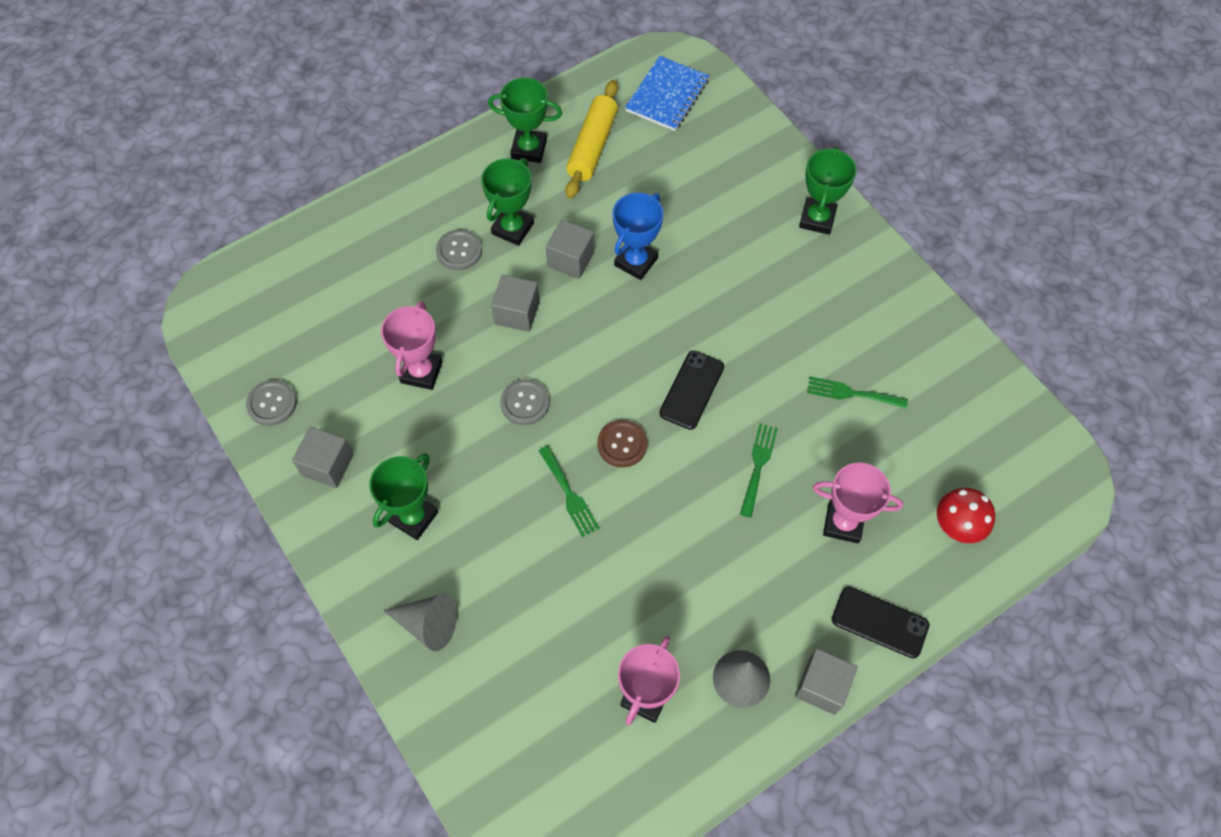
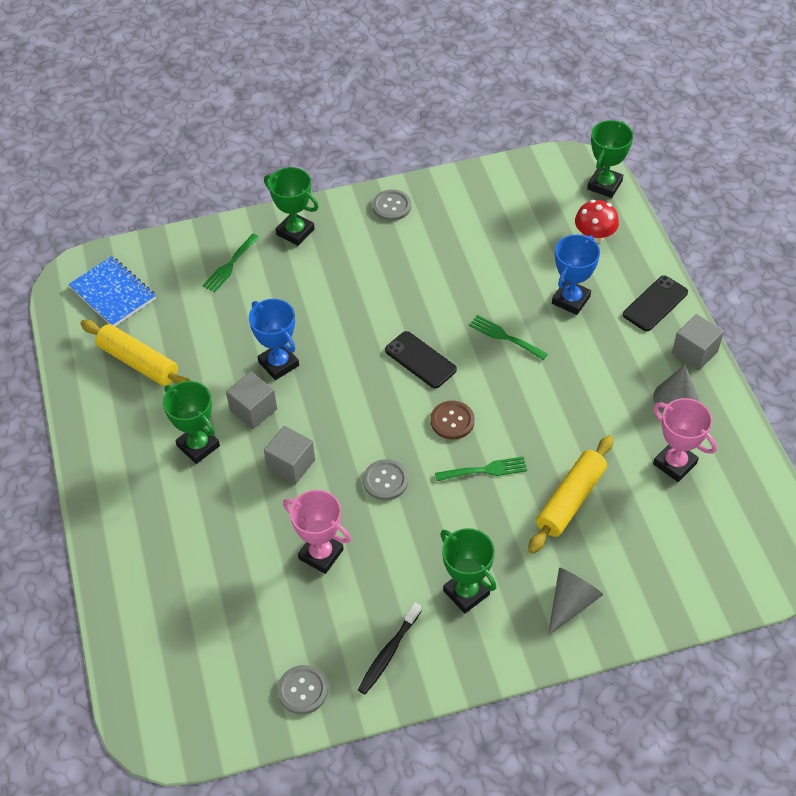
camera: 70 degrees left, 10 degrees down
(328, 465) = (388, 653): grey cube -> black toothbrush
(459, 251) = (202, 494): grey button -> grey button (391, 206)
(529, 149) = (115, 411): green trophy -> green trophy (604, 185)
(558, 592) = (570, 500): none -> yellow rolling pin
(843, 523) = (571, 300): pink trophy -> blue trophy
(851, 393) = (464, 261): green fork -> green fork (230, 265)

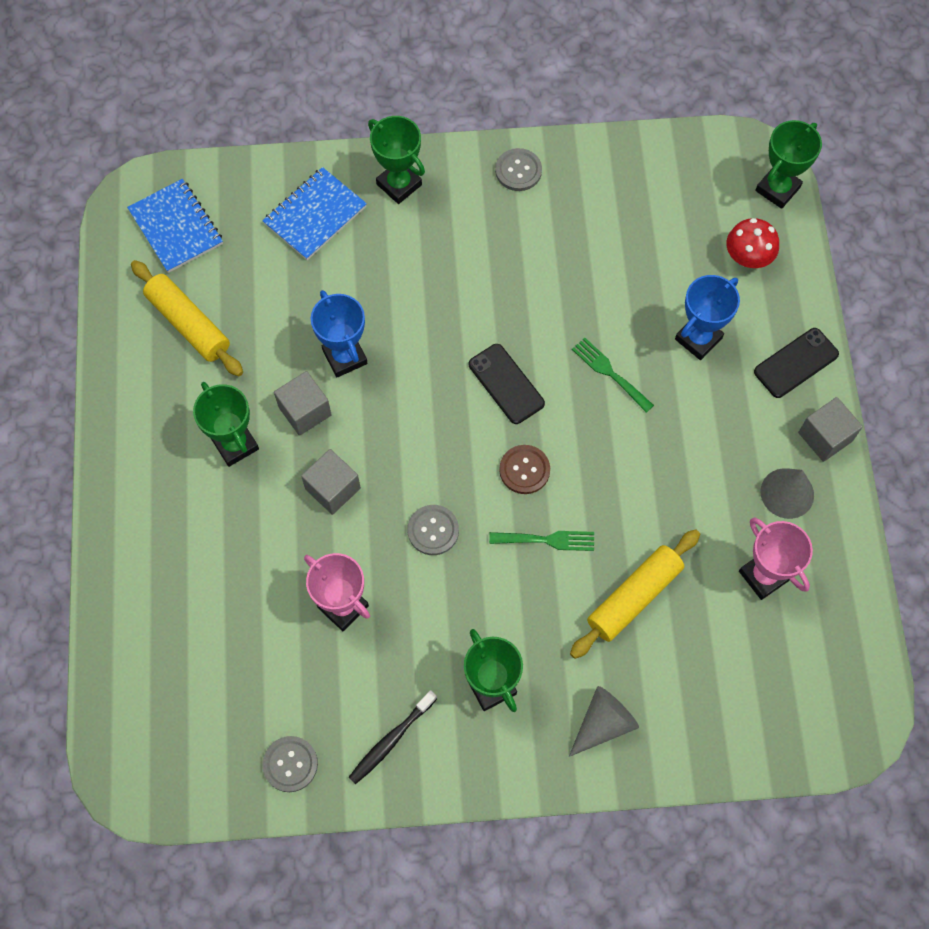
camera: 10 degrees right, 15 degrees up
(230, 265) = (315, 215): green fork -> blue notebook

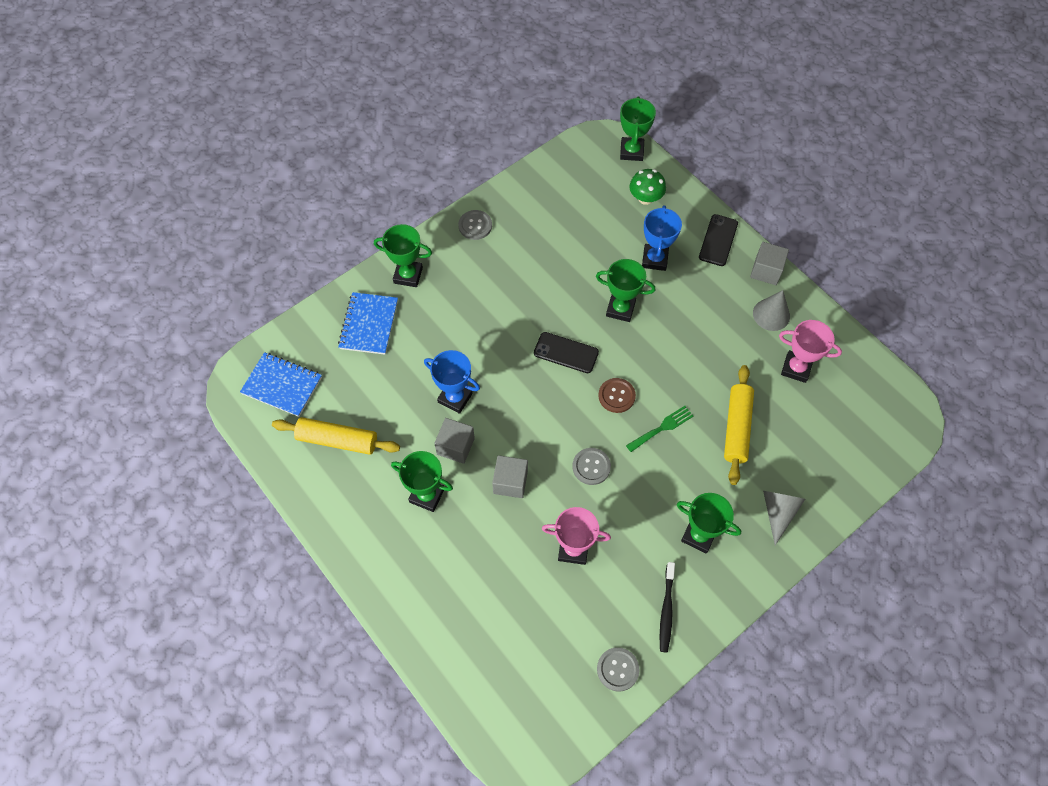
camera: 35 degrees left, 5 degrees down
(609, 372) = (620, 309): green fork -> green trophy
(747, 257) = (645, 198): red mushroom -> green mushroom

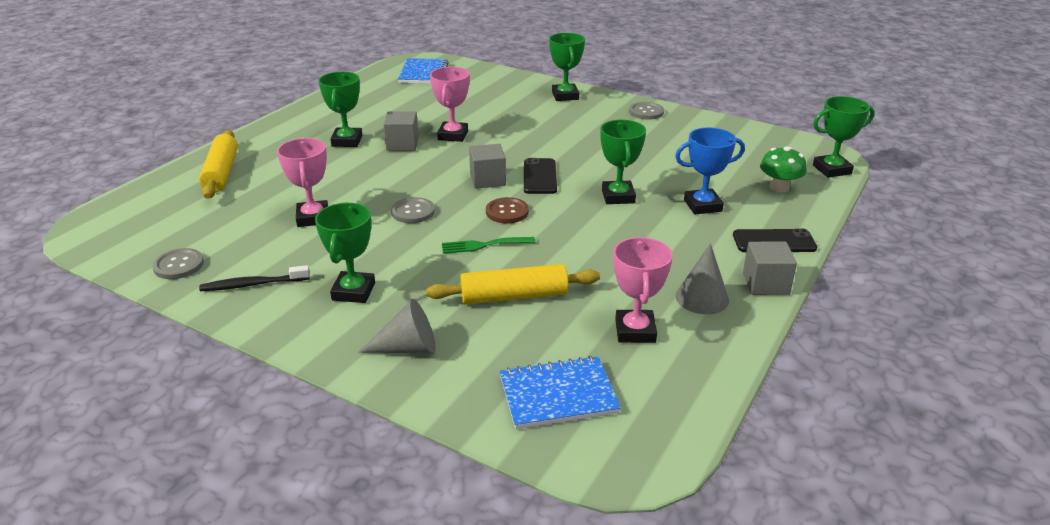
camera: 70 degrees right, 30 degrees down
(337, 440) = (384, 99): yellow rolling pin -> yellow rolling pin (221, 173)
(369, 324) = (503, 91): blue notebook -> blue notebook (558, 395)
(455, 398) = (453, 135): blue trophy -> pink trophy
(510, 482) = (376, 174): grey cube -> grey cube (487, 180)
(662, 428) = (483, 245): green fork -> green fork turned 135 degrees clockwise

